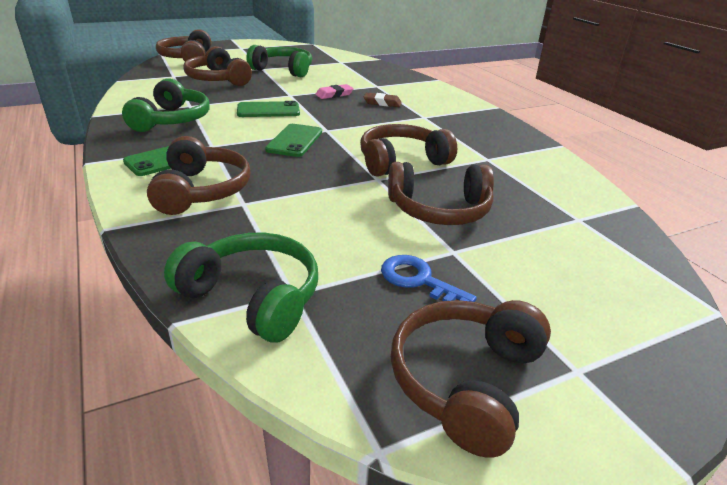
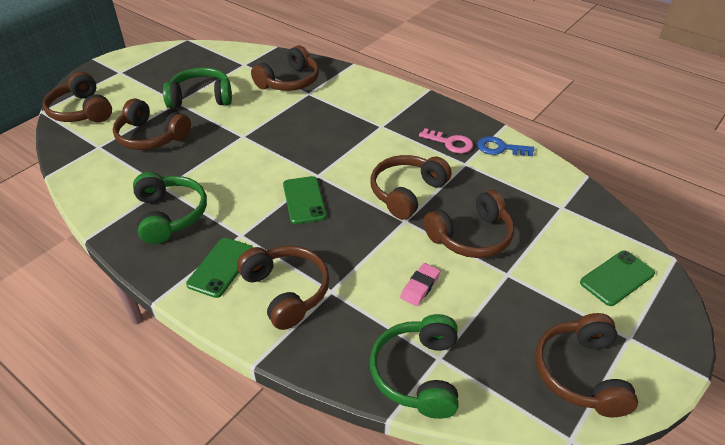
camera: 25 degrees left, 10 degrees up
(252, 297) = (418, 374): green headphones -> green headphones turned 90 degrees counterclockwise
(268, 110) = (244, 167): green phone -> green phone (617, 278)
(334, 94) = (282, 121): pink eraser -> pink eraser (420, 287)
(368, 77) = (289, 81): none -> brown headphones
(382, 103) = (333, 118): brown eraser -> none
(418, 280) = (505, 310): blue key -> blue key (500, 148)
(485, 142) = (450, 143): none -> pink key

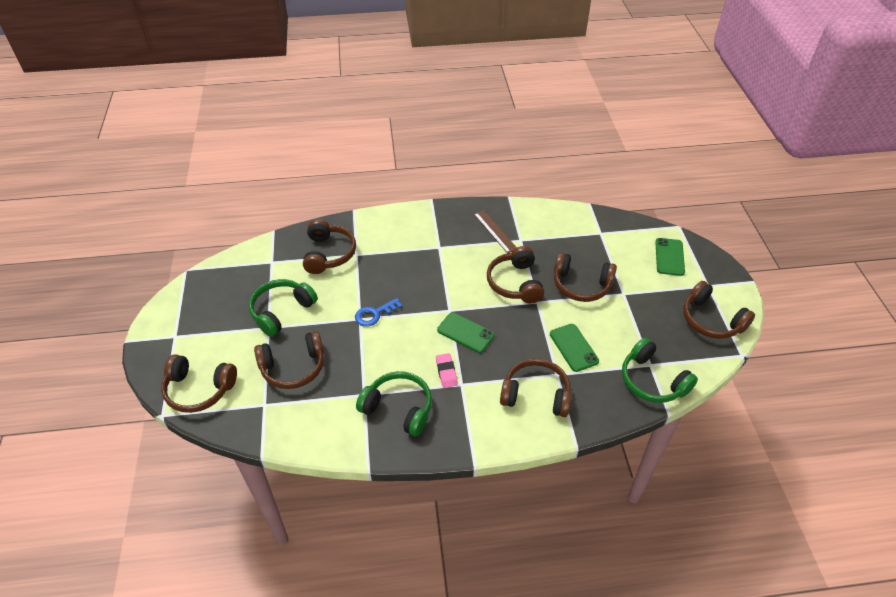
camera: 45 degrees left, 5 degrees up
(221, 267) = (480, 412): green phone -> green phone (573, 347)
(420, 287) = (595, 334): pink eraser -> pink eraser (446, 372)
(450, 143) = (495, 231): pink key -> brown ruler
(471, 236) = (581, 285): brown headphones -> brown headphones turned 90 degrees clockwise
(500, 148) = (526, 215): blue key -> blue key (374, 314)

